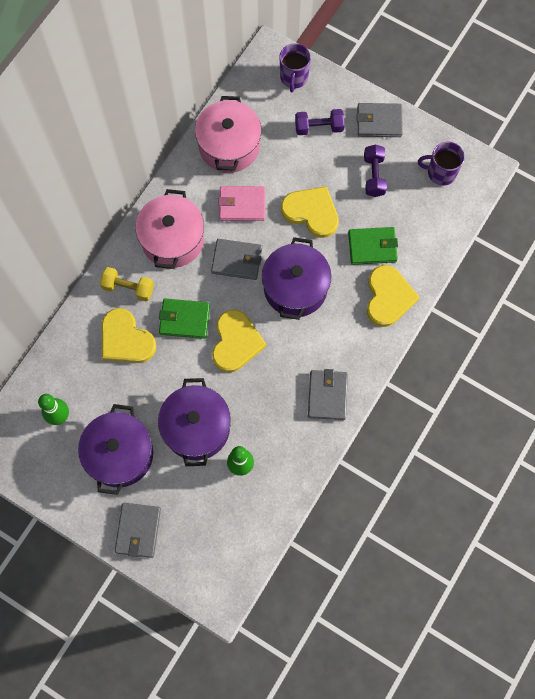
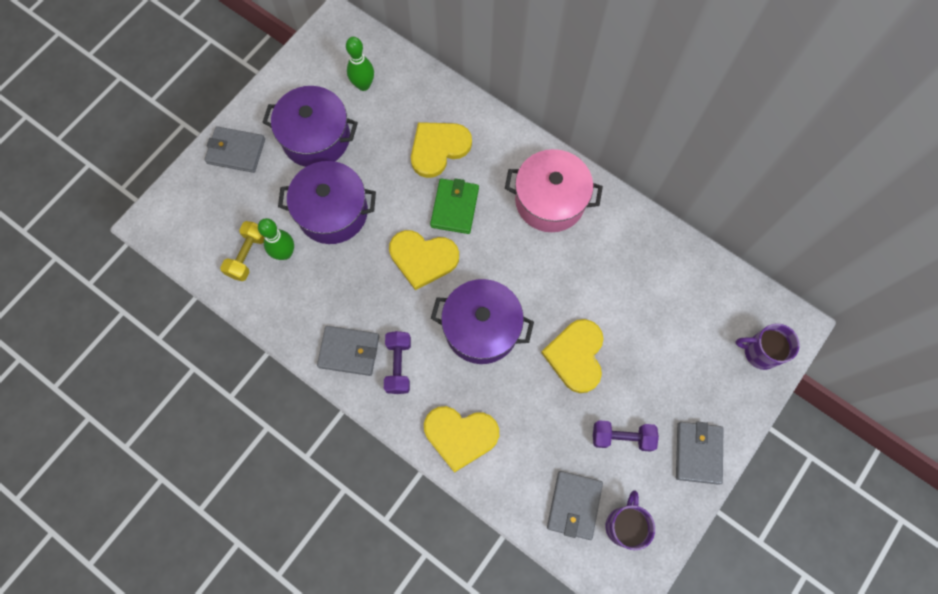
camera: 95 degrees right, 0 degrees up
(128, 288) = (496, 153): yellow dumbbell -> yellow dumbbell (248, 255)
(229, 146) = (666, 269): pink pot -> none
(237, 260) = (520, 266): grey wallet -> grey wallet (574, 505)
(242, 205) = (589, 277): pink wallet -> none
(311, 212) = (576, 356): yellow heart -> yellow heart turned 150 degrees clockwise
(319, 127) = (690, 376): purple dumbbell -> purple dumbbell (398, 365)
(372, 247) = (526, 424): green wallet -> none

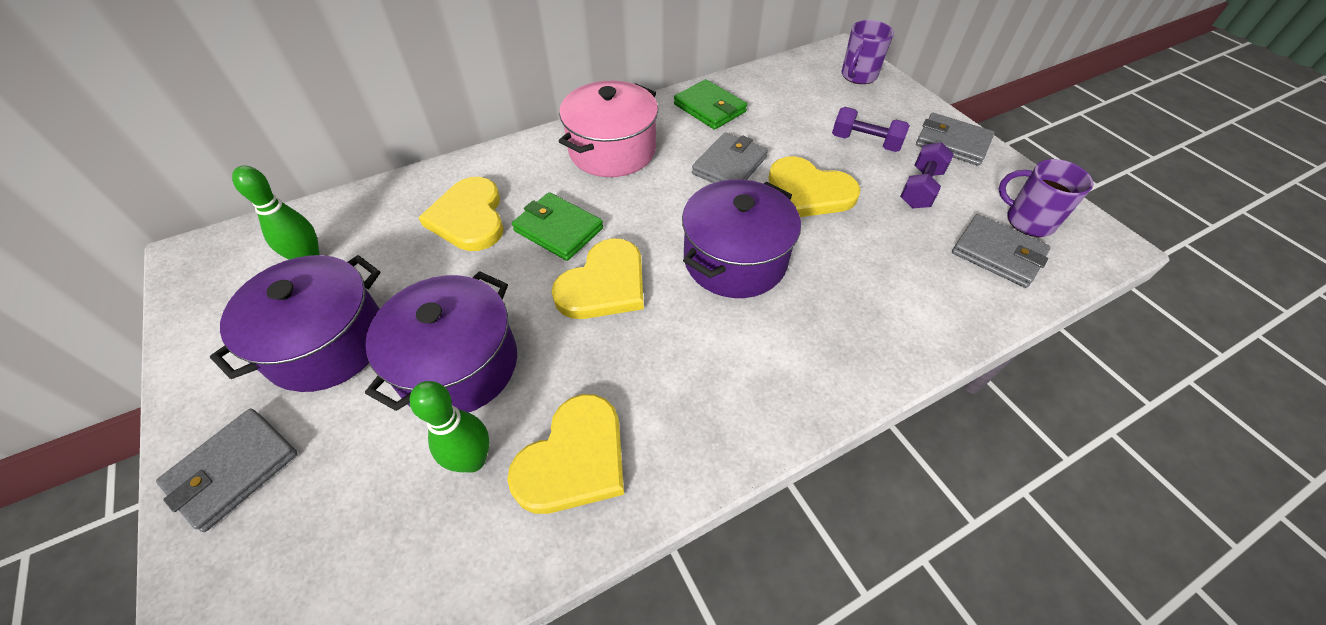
camera: 65 degrees left, 20 degrees down
(248, 255) = (432, 525): yellow dumbbell -> none
(349, 351) = (693, 426): grey wallet -> grey wallet (729, 165)
(398, 365) = (745, 368): purple dumbbell -> purple dumbbell (865, 142)
(460, 436) = (877, 333): yellow heart -> yellow heart (574, 459)
(640, 247) = (709, 108): none -> green wallet

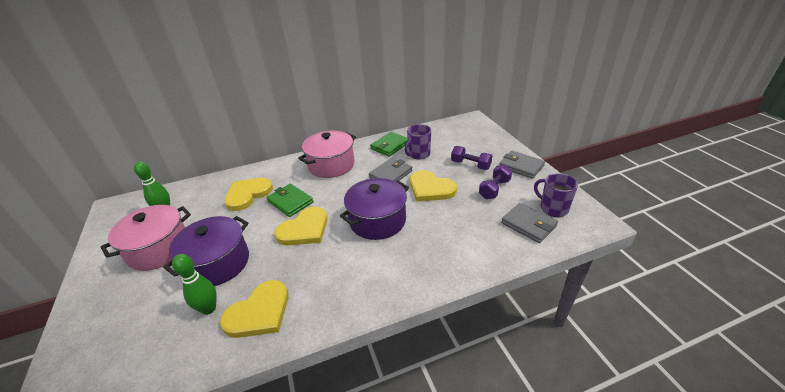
camera: 10 degrees right, 15 degrees down
(234, 470) = (96, 304): grey wallet -> none
(327, 343) = (159, 249): purple pot -> pink pot
(469, 217) = (248, 194): yellow heart -> yellow heart turned 45 degrees clockwise
(709, 108) = (390, 146): green wallet -> green wallet turned 75 degrees clockwise
(858, 76) = (478, 131): purple mug -> purple mug (418, 154)

